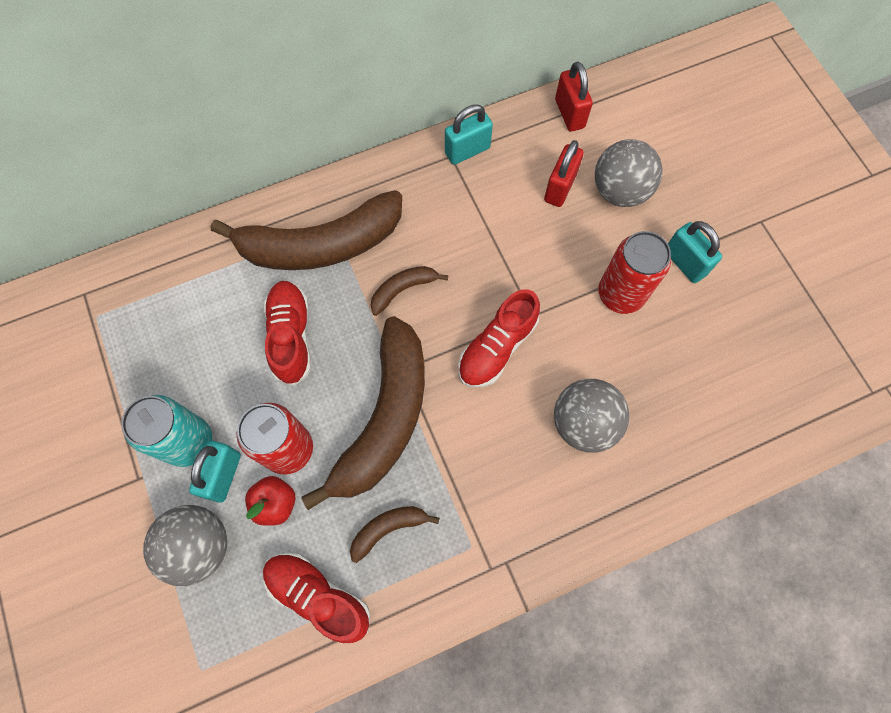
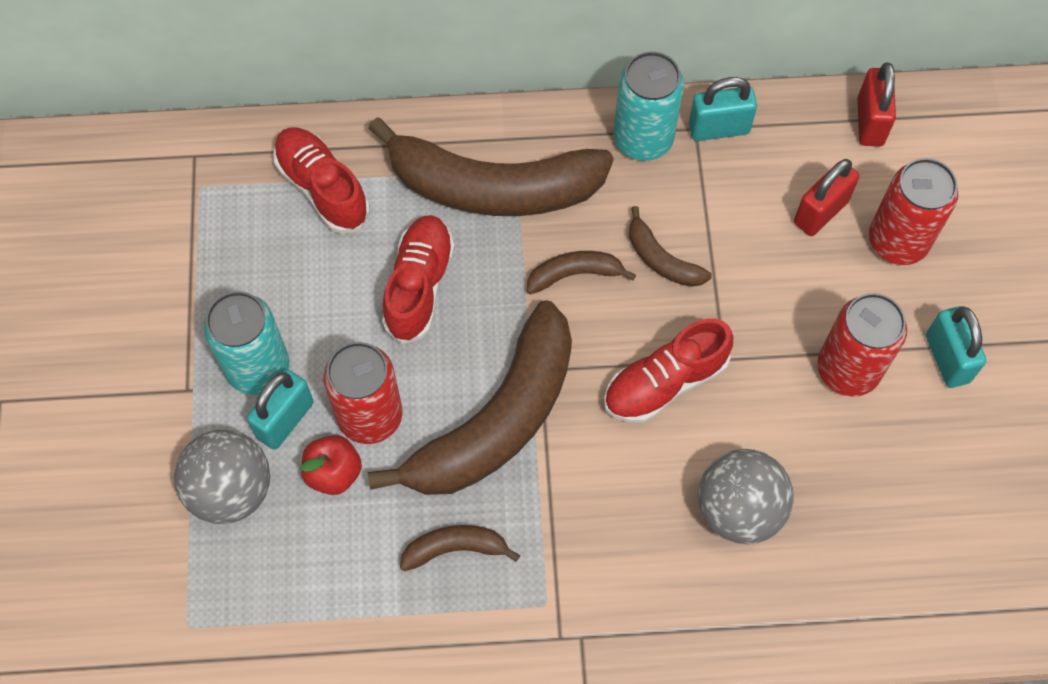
camera: 20 degrees right, 5 degrees down
(318, 596) = (347, 594): red shoe -> red shoe (322, 188)
(417, 175) = (643, 139): none -> turquoise can
(461, 258) = (661, 259): none -> brown banana
(620, 191) = (897, 241): grey ball -> red can

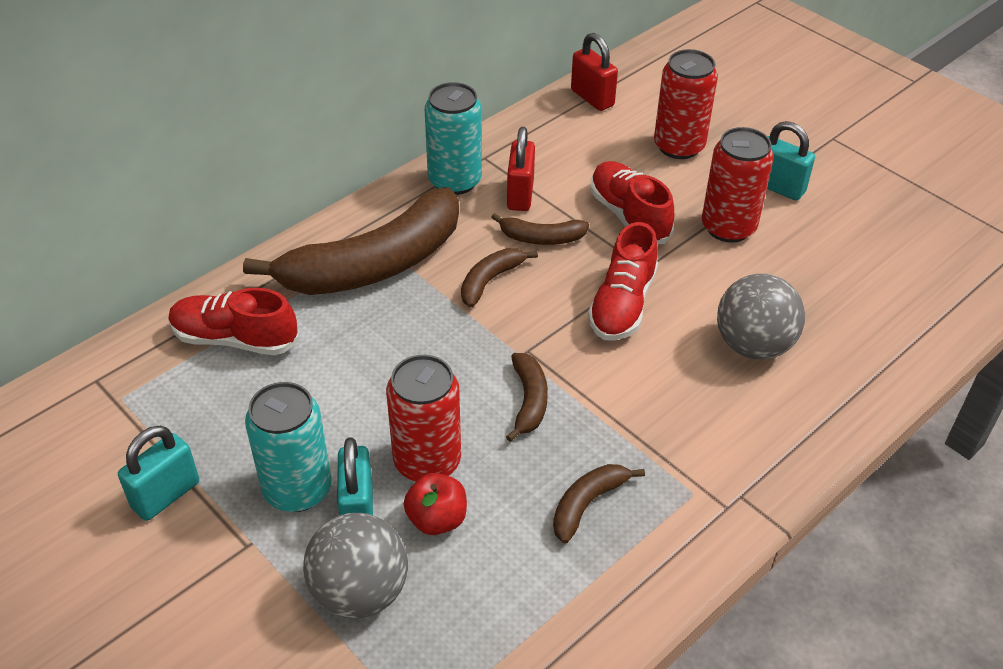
camera: 40 degrees left, 20 degrees down
(419, 286) = (379, 355): red shoe -> red shoe (629, 216)
(496, 420) = (529, 401): brown banana -> brown banana, size x0.44
(718, 128) = (500, 149): turquoise padlock -> turquoise padlock (166, 495)
(820, 212) = (615, 157): red padlock -> red padlock (520, 195)

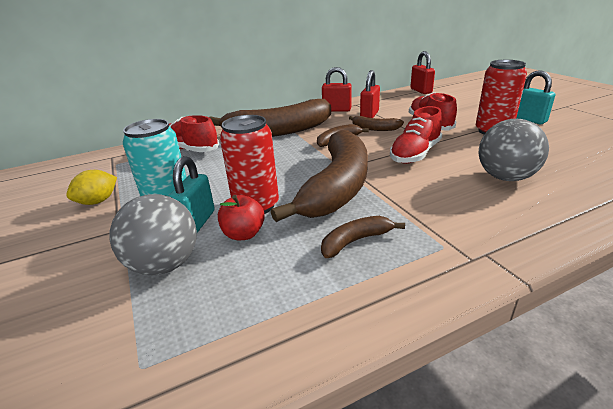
camera: 20 degrees right, 15 degrees down
(166, 495) = (98, 201): turquoise padlock -> yellow lemon
(455, 181) = (336, 110): turquoise can -> red padlock
(529, 401) = (337, 186): brown banana -> brown banana, size x2.30
(679, 146) = (466, 105): red can -> none

